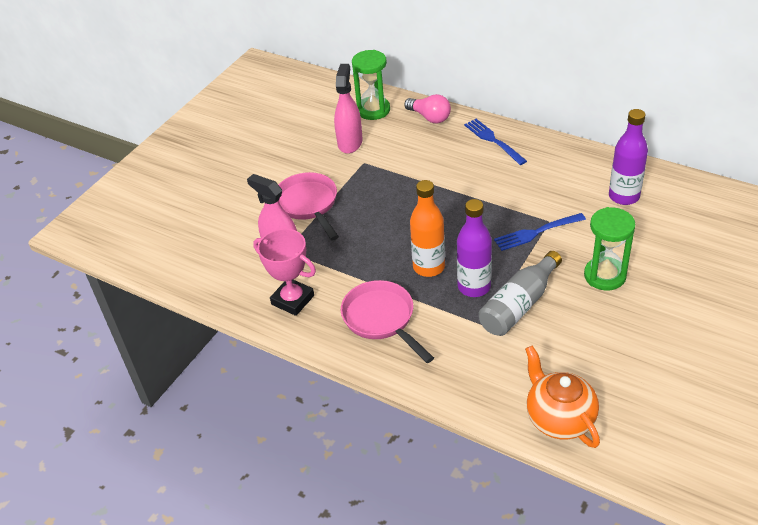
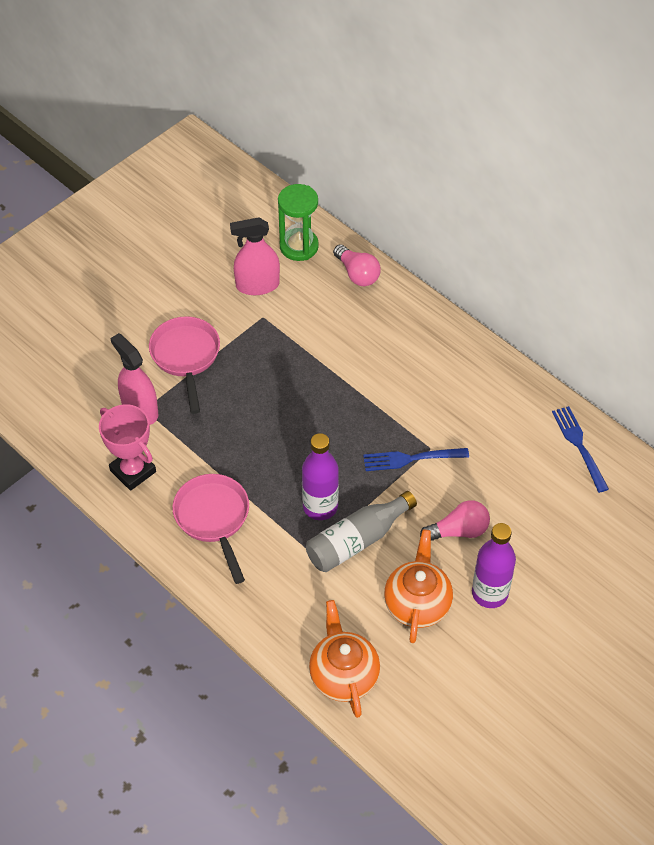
camera: 10 degrees right, 10 degrees up
(350, 142) = (257, 285): pink spray bottle -> pink spray bottle turned 120 degrees counterclockwise
(429, 267) = (283, 470): orange bottle -> none
(494, 141) = (415, 326): blue fork -> blue fork (579, 446)
(597, 341) = (417, 603): none -> orange teapot
(605, 276) = (458, 531): green hourglass -> pink light bulb
(624, 196) = (523, 439): purple bottle -> purple bottle (489, 593)

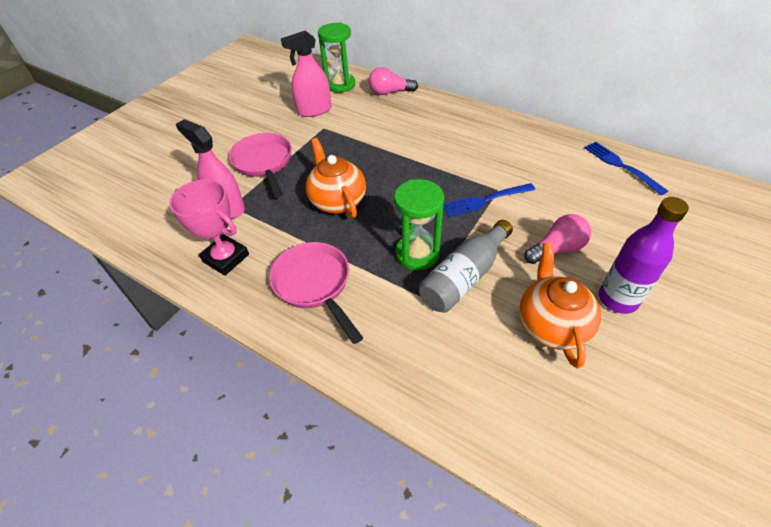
camera: 10 degrees left, 5 degrees down
(320, 506) = (417, 254): purple bottle -> green hourglass
(343, 675) = (507, 424): orange teapot -> orange teapot (337, 201)
(357, 274) = (390, 92): pink light bulb -> pink light bulb turned 135 degrees clockwise

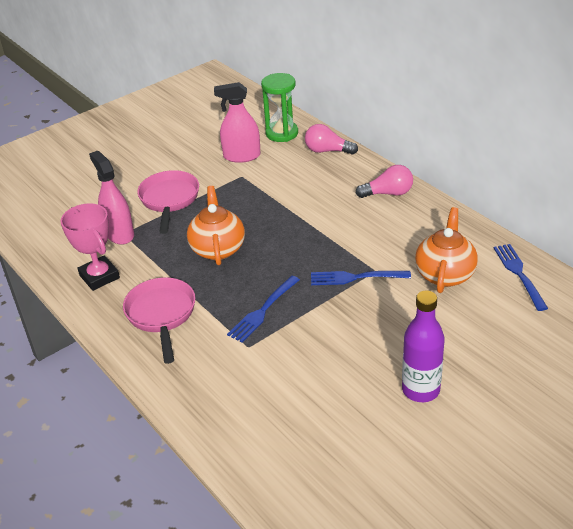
camera: 20 degrees right, 10 degrees down
(417, 254) = (263, 310): green hourglass -> blue fork
(464, 276) = (293, 338): grey bottle -> none
(551, 324) = (345, 394): orange teapot -> orange teapot (445, 274)
(556, 249) = (394, 335): pink light bulb -> pink light bulb (388, 193)

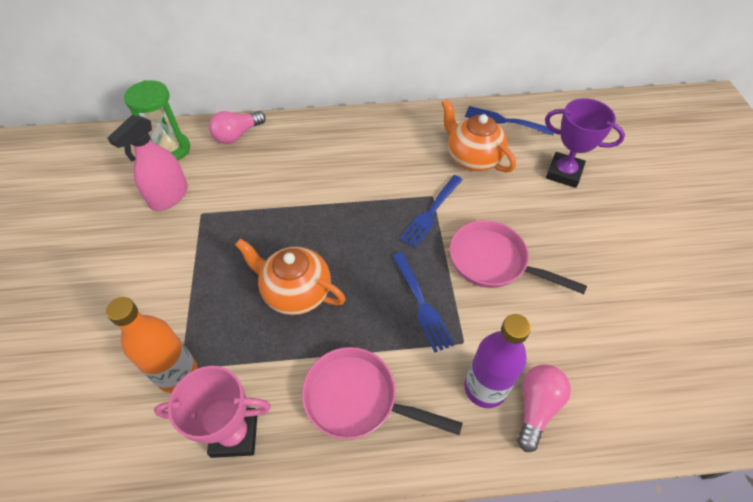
camera: 60 degrees left, 15 degrees up
(119, 234) = (177, 373): pink spray bottle -> orange bottle
(169, 200) = (170, 294): pink pan -> pink pan (493, 262)
(388, 193) = (340, 132): pink light bulb -> pink light bulb (536, 407)
(420, 390) = (597, 248): purple bottle -> purple bottle (484, 388)
(494, 336) = (564, 173): none -> purple trophy

